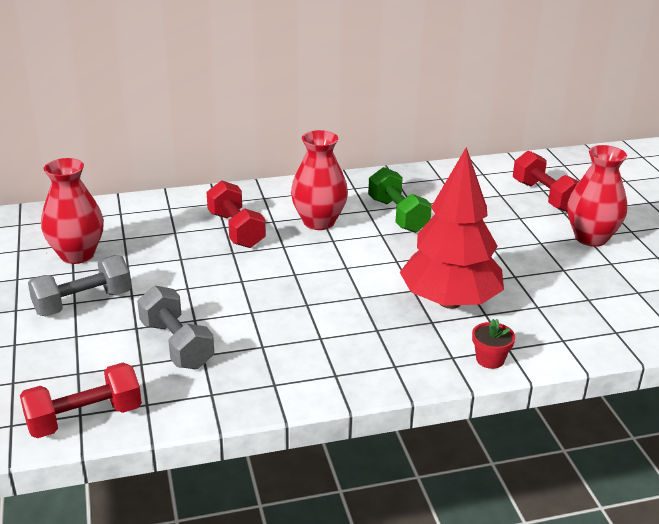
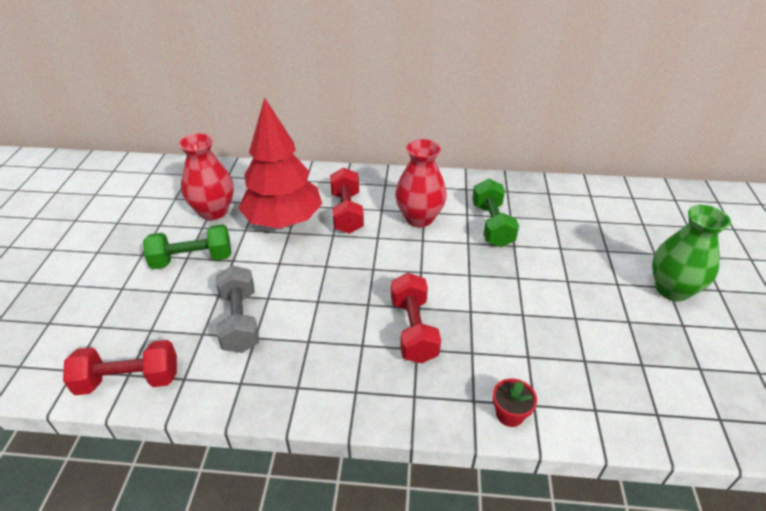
camera: 20 degrees right, 10 degrees up
(83, 303) = (192, 259): grey dumbbell -> green dumbbell
(450, 302) = (499, 333): red tree -> red tree (283, 221)
(544, 196) = (641, 231): red dumbbell -> red dumbbell (413, 329)
(591, 238) = (672, 289): red vase -> green vase

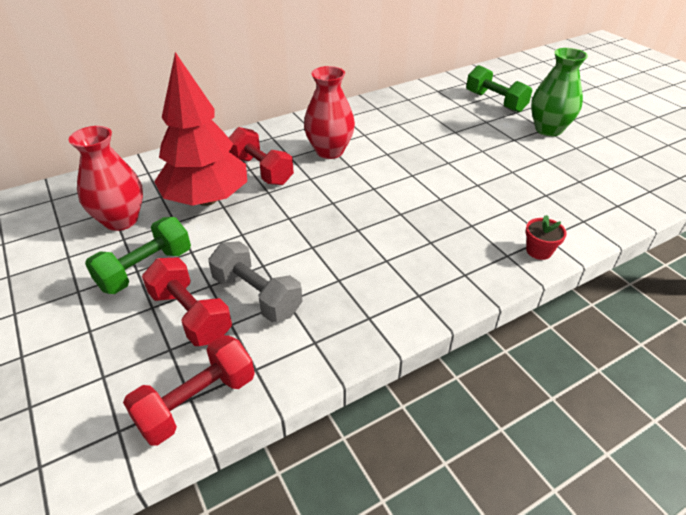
camera: 35 degrees left, 0 degrees up
(413, 329) = (413, 230): red dumbbell -> red dumbbell (191, 315)
(492, 225) = (391, 135): green dumbbell -> green dumbbell (495, 102)

